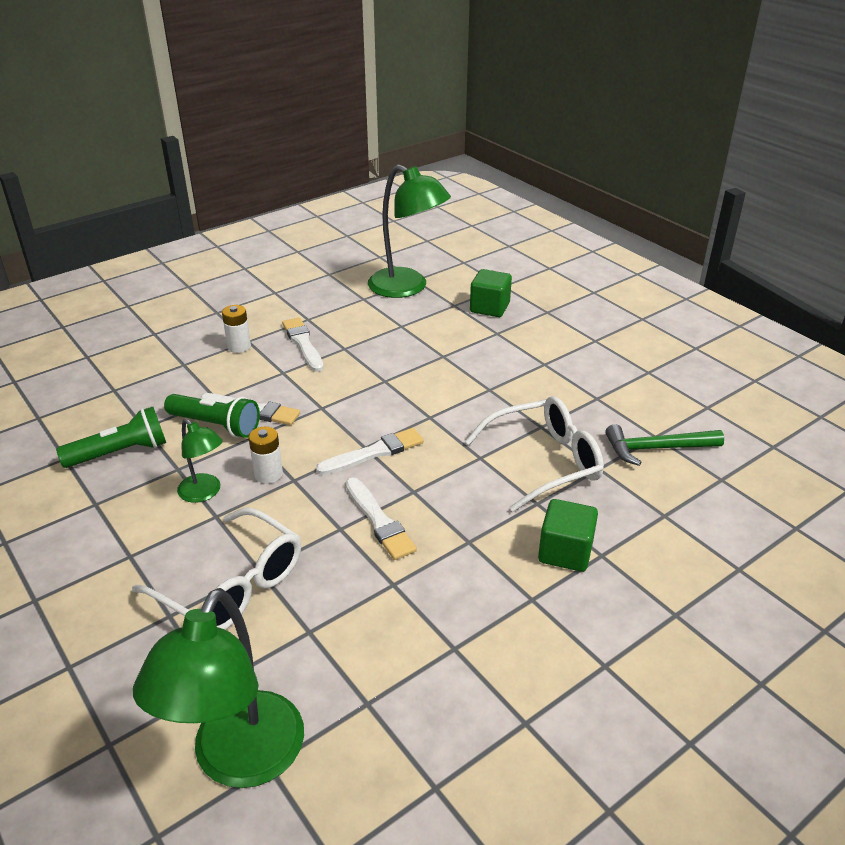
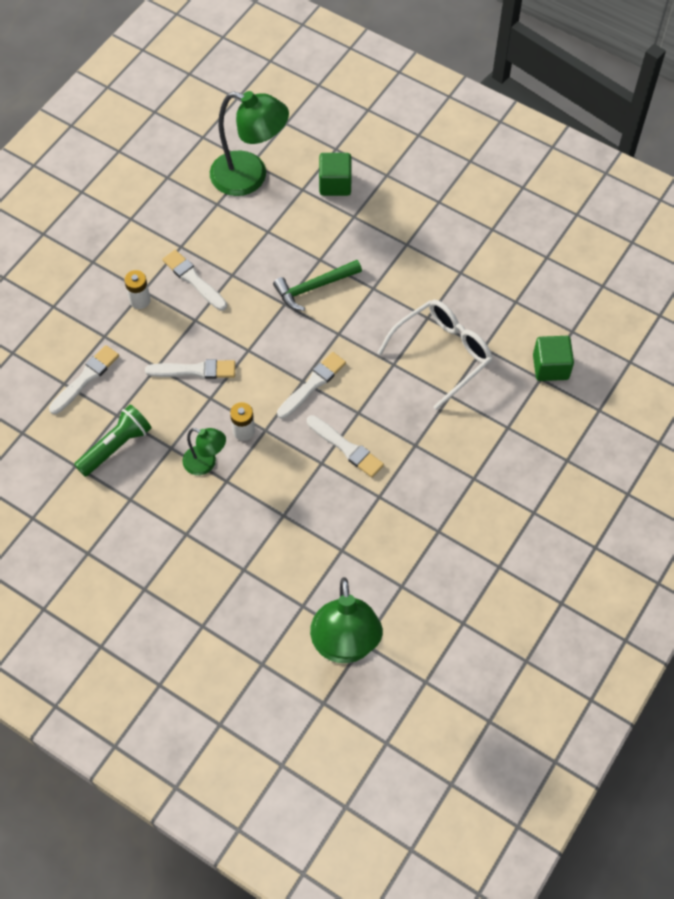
camera: 20 degrees left, 25 degrees up
(137, 391) = (85, 378): none -> white brush
(216, 426) = (174, 396): green flashlight -> none
(231, 585) = (272, 533): white glasses -> none
(565, 552) = (483, 433): green cube -> green cube (550, 367)
(657, 448) = (520, 314): green hammer -> green hammer (314, 287)

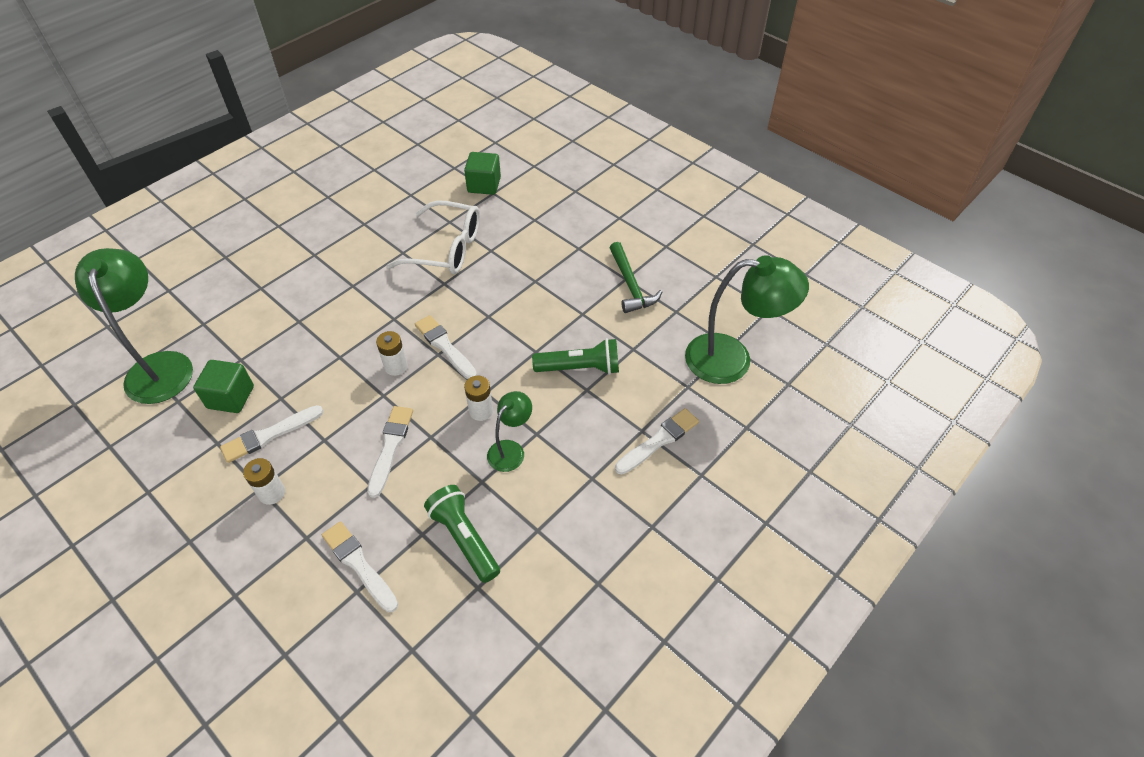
camera: 80 degrees left, 10 degrees down
(250, 177) = (159, 366): green lamp -> green lamp turned 45 degrees counterclockwise
(281, 351) = (396, 366): none -> white battery
(308, 505) = (580, 368): none -> green flashlight
(314, 287) = (330, 330): green hammer -> green hammer (630, 285)
(335, 184) = (212, 296): green cube -> green cube (231, 397)
(346, 447) = (524, 330): white brush -> white brush (658, 441)
(442, 354) = (446, 248): white glasses -> white glasses turned 135 degrees clockwise

